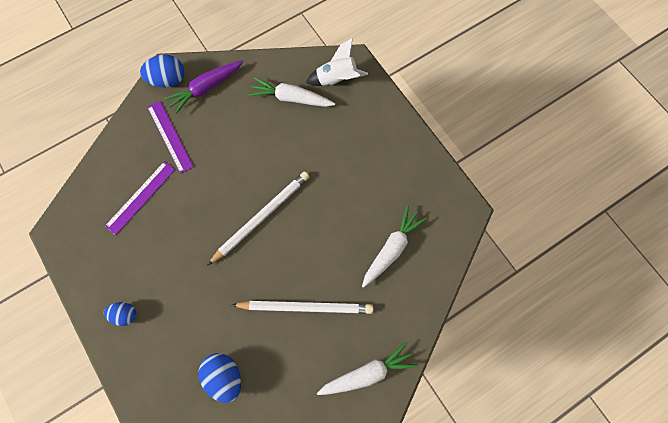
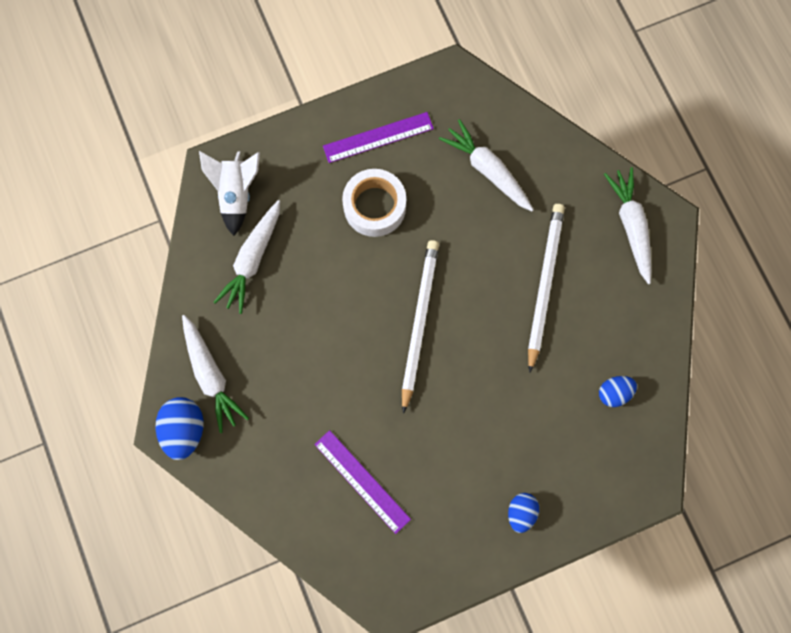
camera: 80 degrees left, 5 degrees up
(170, 136) = (277, 433): purple ruler -> purple ruler (378, 137)
(206, 88) = (211, 375): purple carrot -> white carrot
(224, 376) = (613, 392): blue egg -> blue egg, size x0.64
(261, 217) = (419, 322): white pencil -> white pencil turned 45 degrees clockwise
(345, 171) = (374, 206): none -> white tape

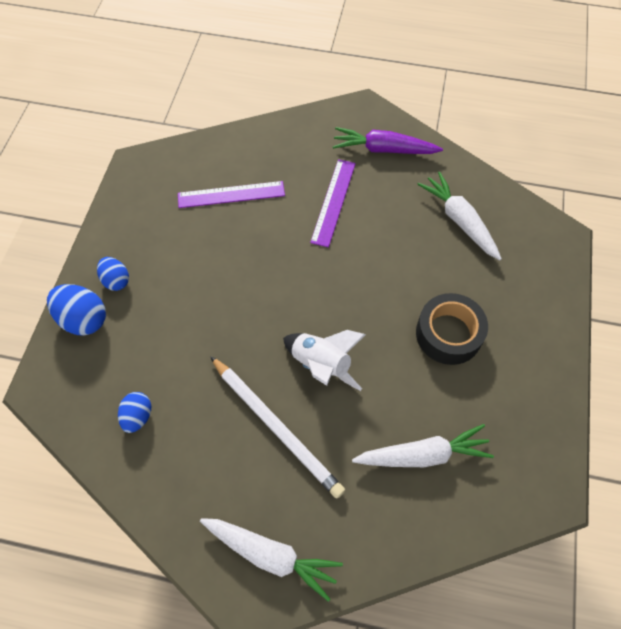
camera: 125 degrees right, 15 degrees down
(185, 429) = (356, 116): blue egg -> blue egg (83, 319)
(211, 375) = (384, 149): white carrot -> purple carrot
(236, 194) = (526, 240): white rocket -> white rocket (321, 365)
(374, 206) = (448, 334): white tape -> black tape
(378, 137) = (517, 378): purple ruler -> purple ruler (333, 202)
(419, 322) = (320, 304): white pencil -> none

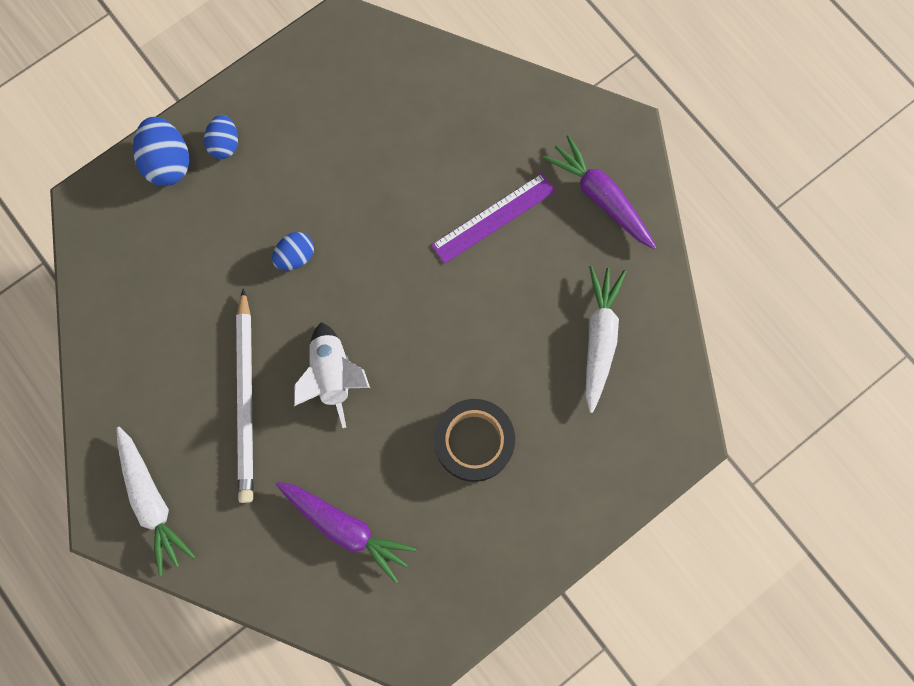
camera: 40 degrees right, 15 degrees up
(138, 416) = (143, 294): blue egg -> blue egg (296, 256)
(231, 194) = (402, 131): purple ruler -> none
(422, 454) = (345, 527): white carrot -> purple carrot

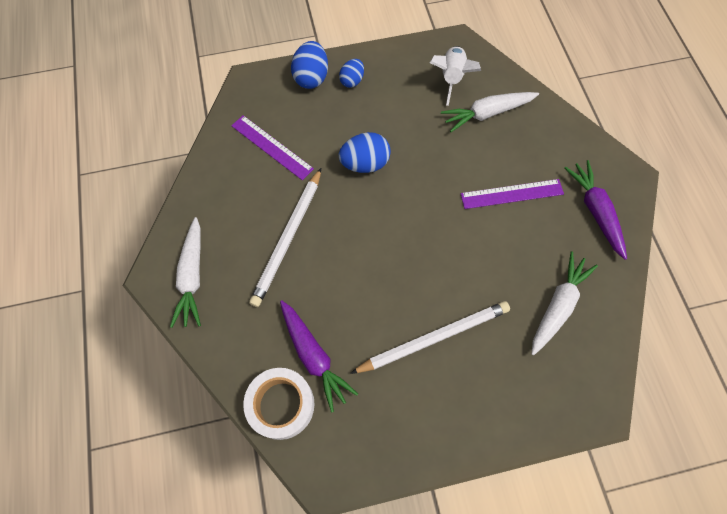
camera: 25 degrees right, 10 degrees down
(165, 286) = (272, 147): none -> purple ruler
(296, 256) = (365, 163): blue egg -> blue egg, size x1.57
(333, 375) = (354, 248): white rocket -> white rocket (451, 78)
(335, 600) = (281, 405): none -> white tape
(421, 118) = (487, 113): none -> white carrot
(474, 442) = (433, 338): black tape -> white pencil

